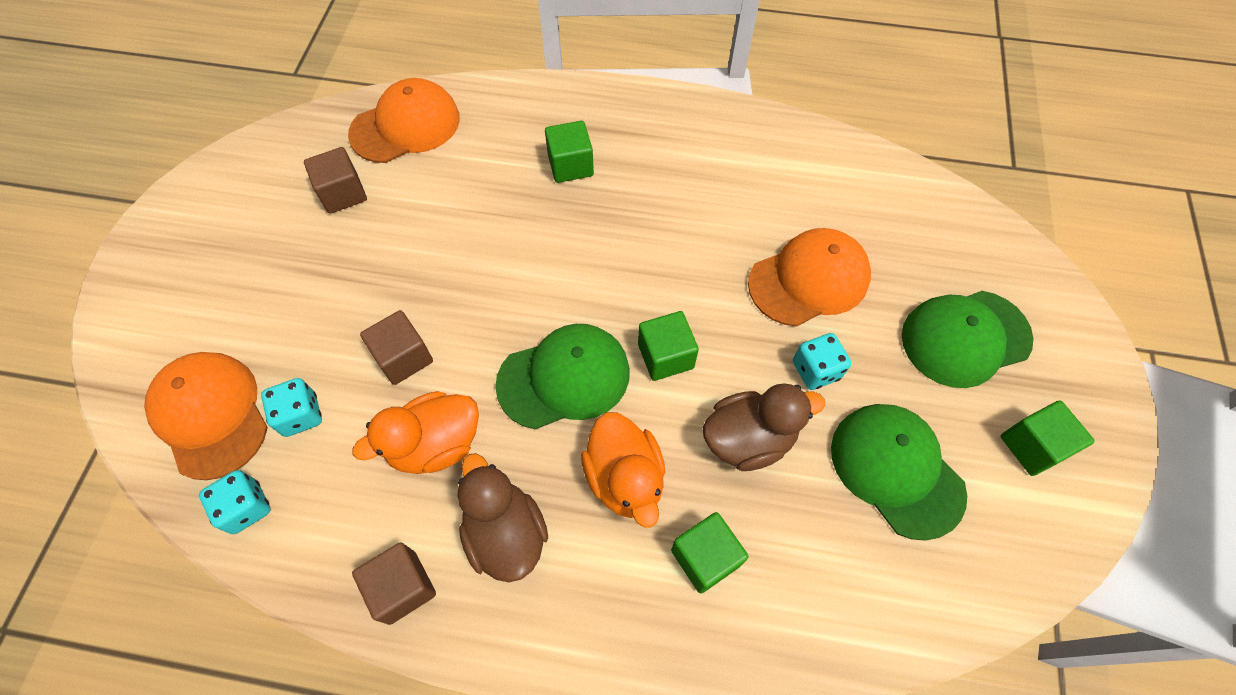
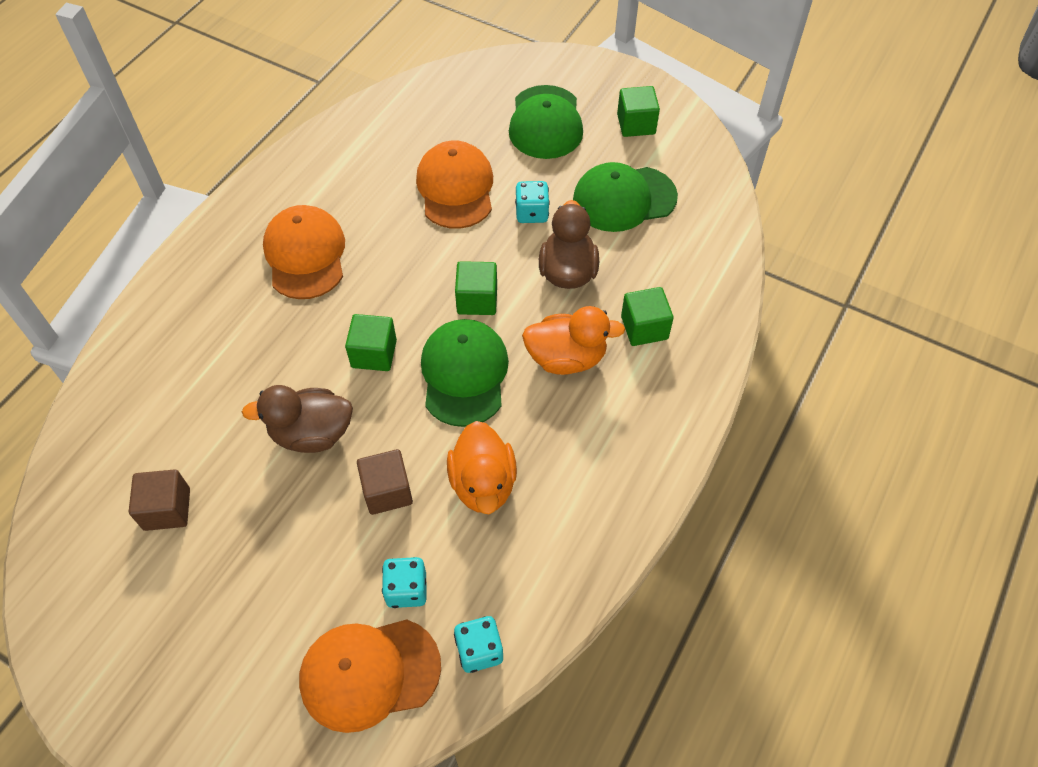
camera: 70 degrees left, 5 degrees down
(402, 587) = (596, 534): brown cube -> none
(405, 126) = (113, 434): orange cap -> orange cap (305, 255)
(505, 533) = (579, 450): brown duck -> brown duck (311, 434)
(570, 165) = (251, 308): green cube -> green cube (374, 354)

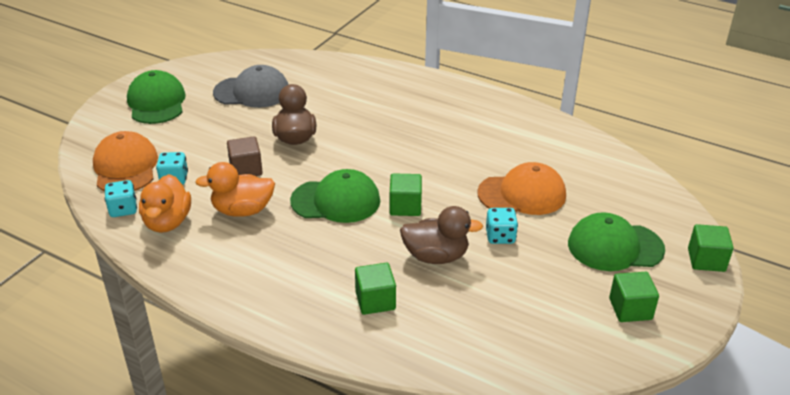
camera: 90 degrees right, 20 degrees down
(167, 509) = (252, 92): brown cube -> grey cap
(305, 255) = (445, 127): orange cap -> none
(374, 354) = (357, 160): green cube -> green cube (706, 260)
(566, 358) = (346, 253): orange duck -> orange duck (167, 222)
(624, 199) = (526, 295): green cap -> green cap (156, 102)

